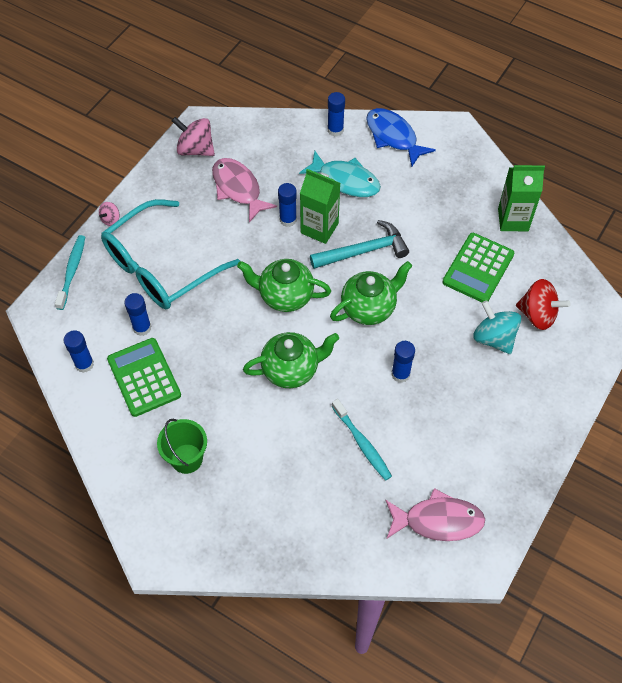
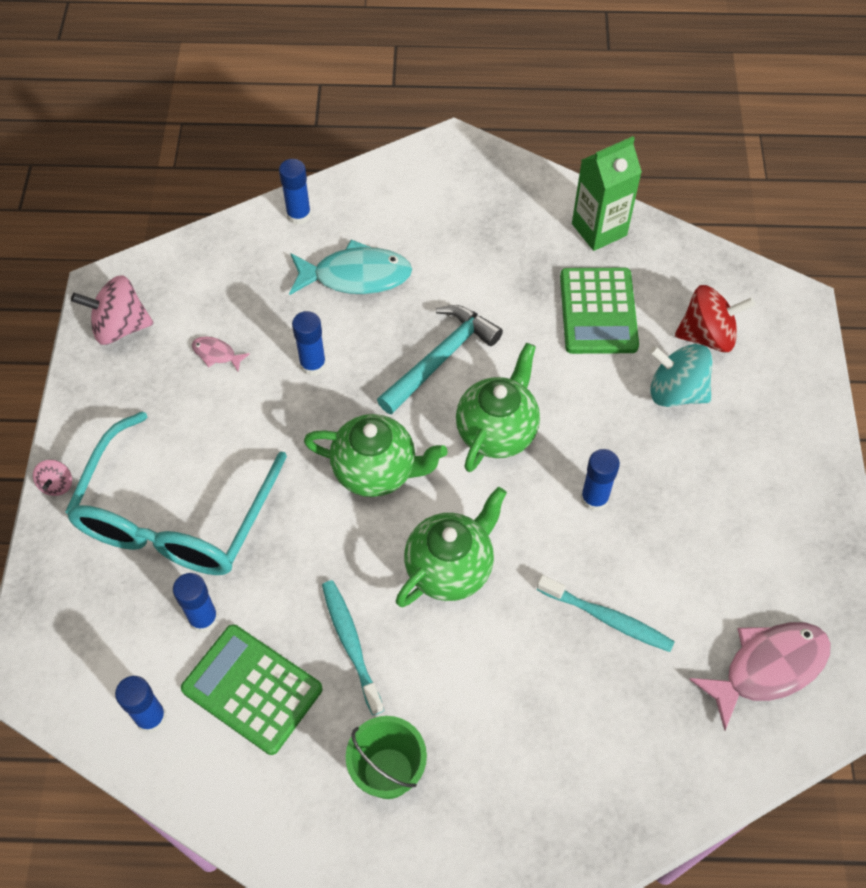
camera: 30 degrees left, 0 degrees up
(72, 271) = (45, 589): turquoise toothbrush -> turquoise toothbrush (351, 644)
(238, 188) = (216, 354): pink fish -> pink fish, size x0.46
(285, 296) = (376, 471): green teapot -> green teapot turned 150 degrees counterclockwise
(319, 228) = (363, 356): green carton -> none
(393, 137) = (381, 190): blue fish -> none

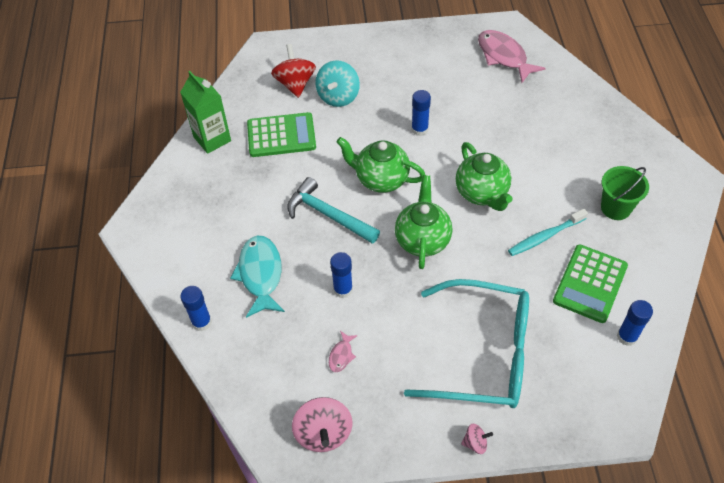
camera: 95 degrees left, 5 degrees down
(203, 618) = (552, 320): blue glue stick -> none
(450, 568) = (482, 193): green teapot -> green teapot turned 150 degrees counterclockwise
(607, 618) = (494, 120): turquoise toothbrush -> none

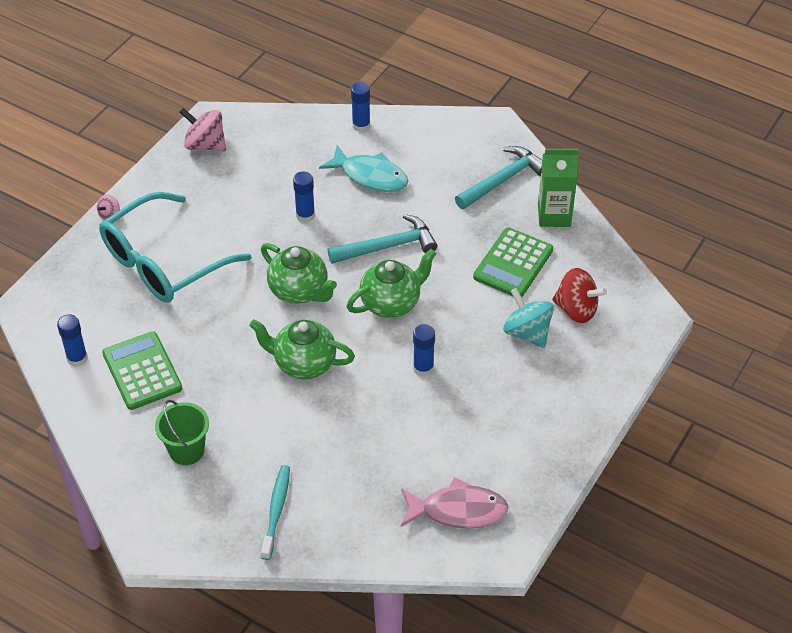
camera: 125 degrees right, 5 degrees down
(196, 187) = (503, 180): none -> turquoise hammer
(341, 355) = (251, 184): pink fish -> none
(545, 236) = (215, 375): turquoise toothbrush -> turquoise toothbrush (276, 511)

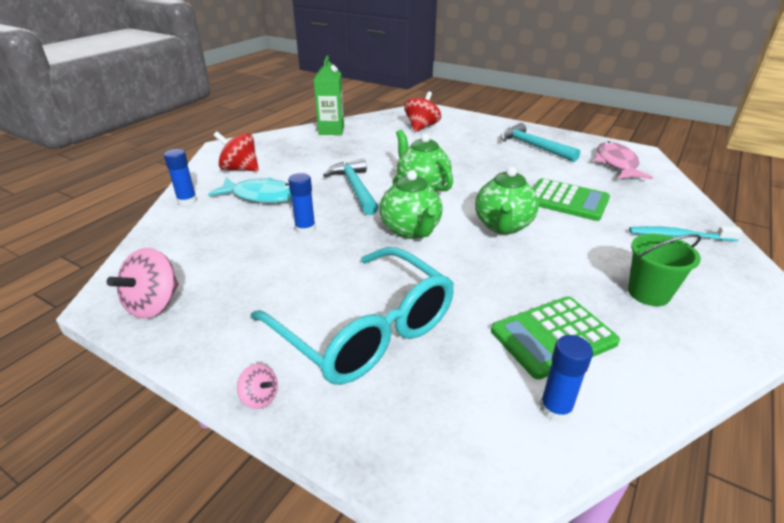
camera: 90 degrees left, 15 degrees down
(299, 291) = (411, 230): green teapot -> green teapot turned 120 degrees clockwise
(370, 176) = (262, 196): turquoise fish -> turquoise fish turned 75 degrees clockwise
(423, 368) = (489, 174): blue glue stick -> none
(433, 149) = (240, 169): none -> red spinning top
(503, 180) = (288, 145): turquoise hammer -> turquoise hammer (533, 146)
(513, 264) = (378, 143): green calculator -> green calculator (567, 200)
(527, 332) = (445, 140): turquoise spinning top -> none

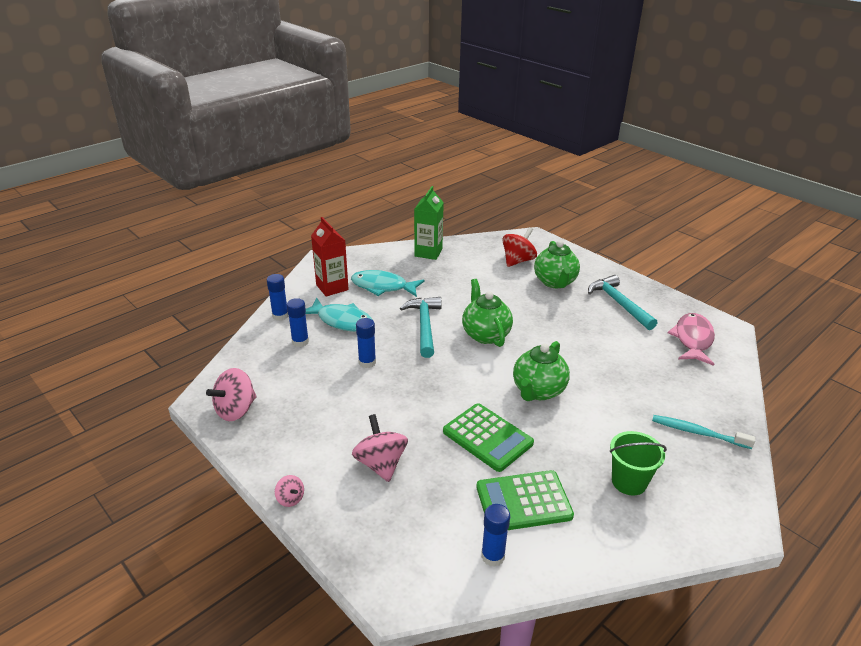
camera: 15 degrees right, 0 degrees up
(219, 221) = (300, 342): none -> blue glue stick
(240, 169) = (332, 287): red spinning top -> red carton
(296, 162) = (382, 287): none -> turquoise fish
(365, 330) = (381, 464): turquoise glasses -> pink spinning top
(411, 230) = (455, 380): green teapot -> green teapot (555, 282)
(567, 200) = (614, 374): green calculator -> green calculator (487, 437)

